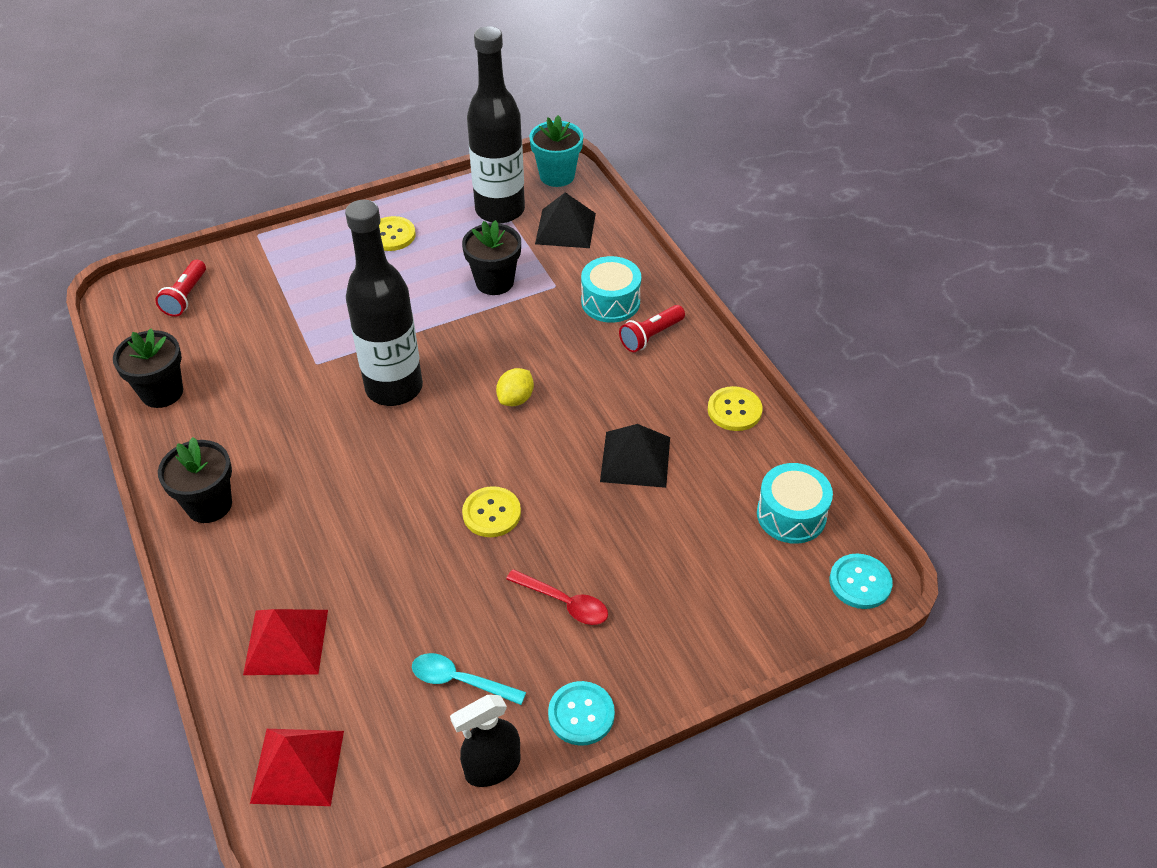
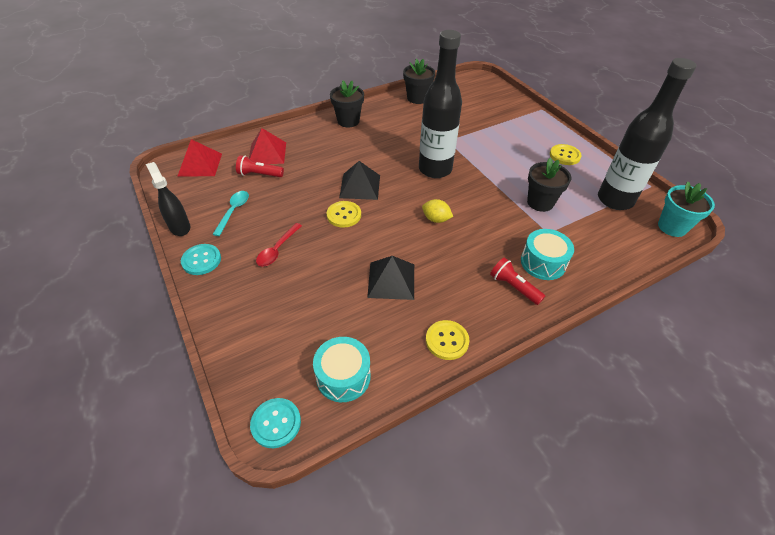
camera: 85 degrees right, 0 degrees up
(186, 296) = (484, 95): red flashlight -> red flashlight (259, 174)
(565, 228) = (613, 234): black pyramid -> black pyramid (360, 186)

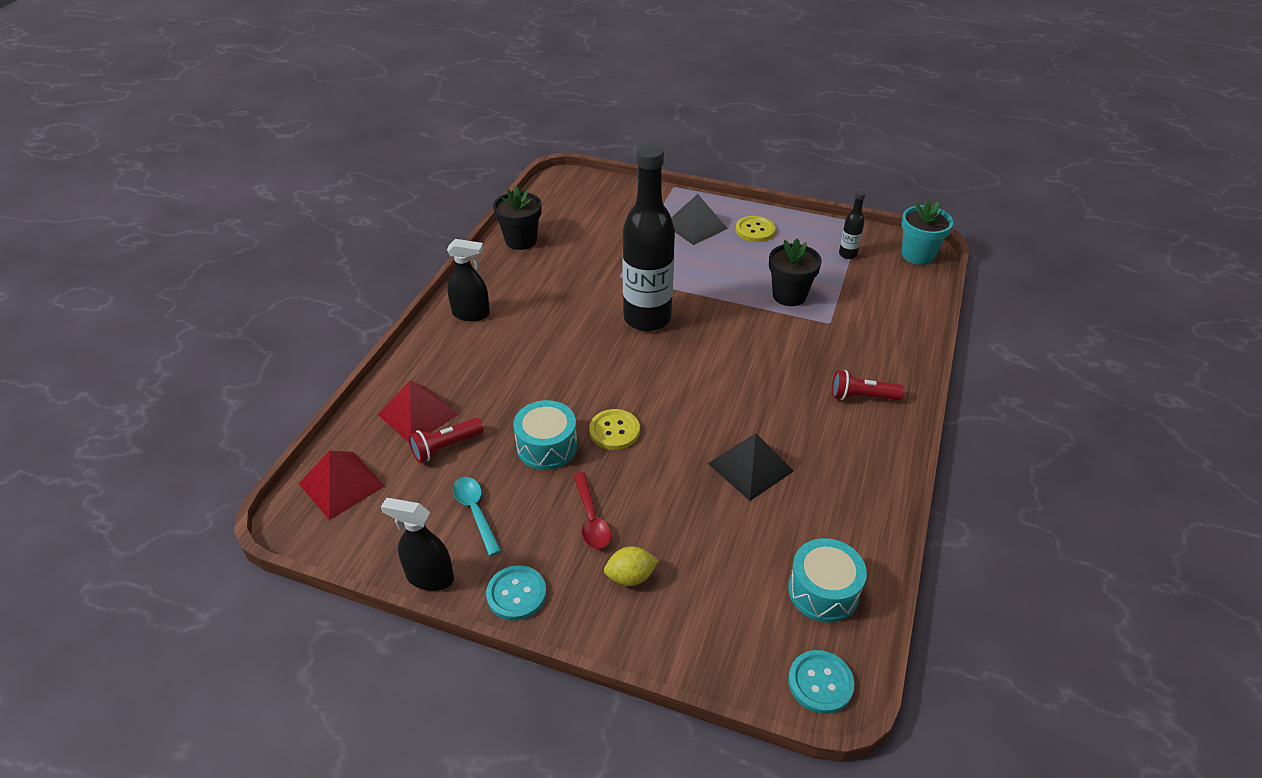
camera: 40 degrees left, 5 degrees down
(348, 121) = (471, 314): black flower pot -> black spray bottle
(360, 186) = (589, 386): black pyramid -> black pyramid (695, 226)
(436, 219) = (715, 374): yellow lemon -> yellow lemon (630, 577)
(447, 340) = (867, 488): yellow button -> none
(543, 262) = (858, 356): turquoise drum -> turquoise drum (547, 446)
(615, 200) = (847, 254): black bottle -> black bottle, size x0.41

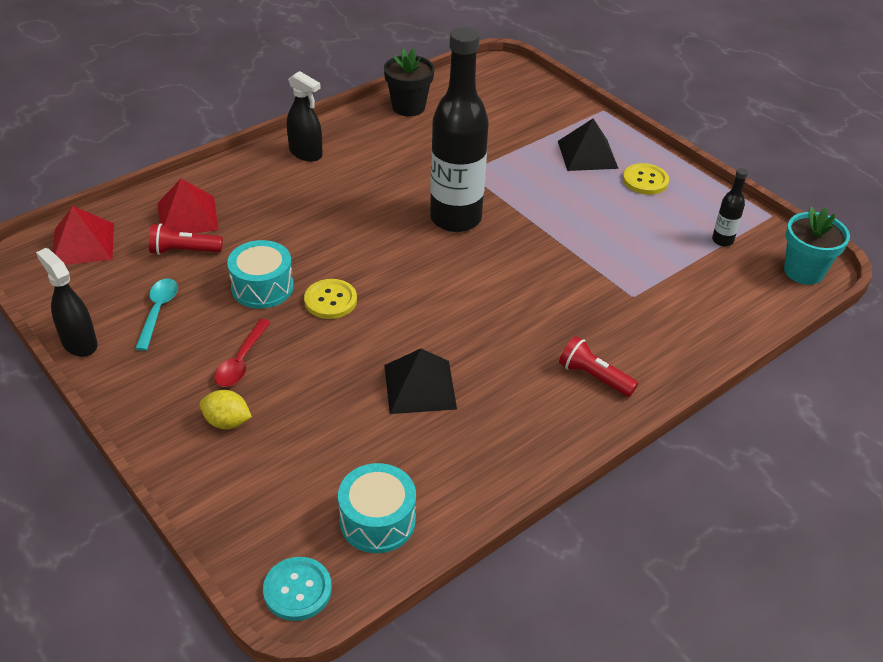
camera: 30 degrees right, 0 degrees up
(516, 594) = (128, 388): turquoise button -> none
(789, 295) = (617, 254): black flower pot -> none

